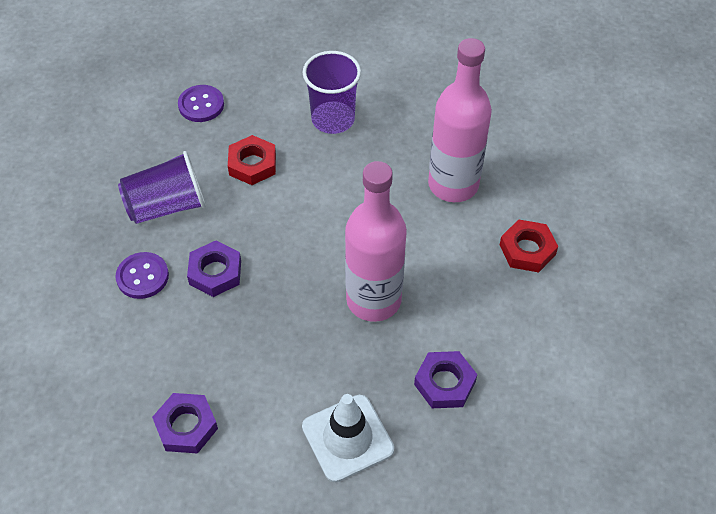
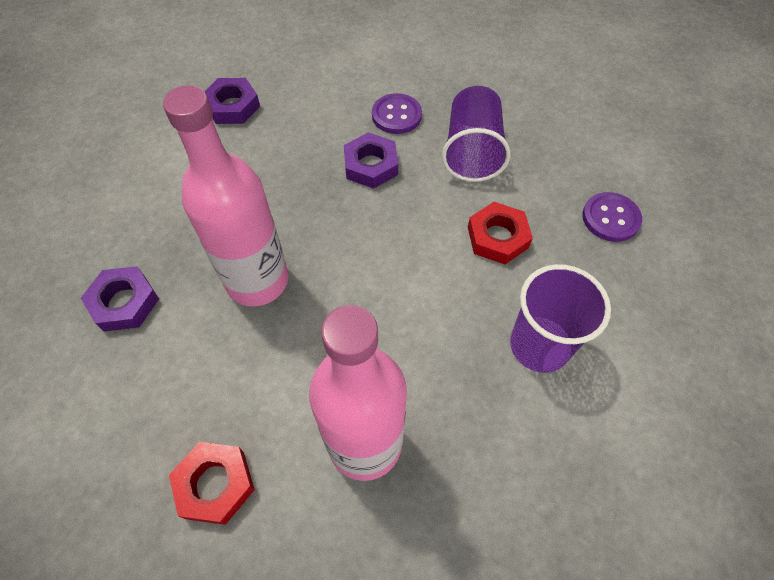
camera: 115 degrees right, 5 degrees up
(347, 438) = (137, 203): white traffic cone -> none

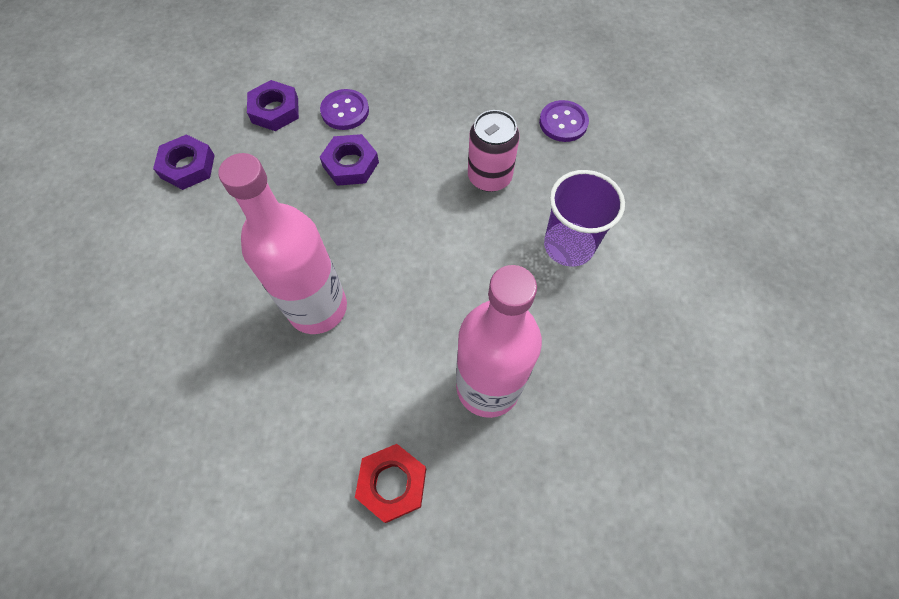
camera: 30 degrees left, 5 degrees up
(124, 302) = (209, 387): purple nut -> purple nut (275, 110)
(472, 152) = (427, 116): purple cup -> none
(497, 237) = (489, 177): red nut -> pink can

